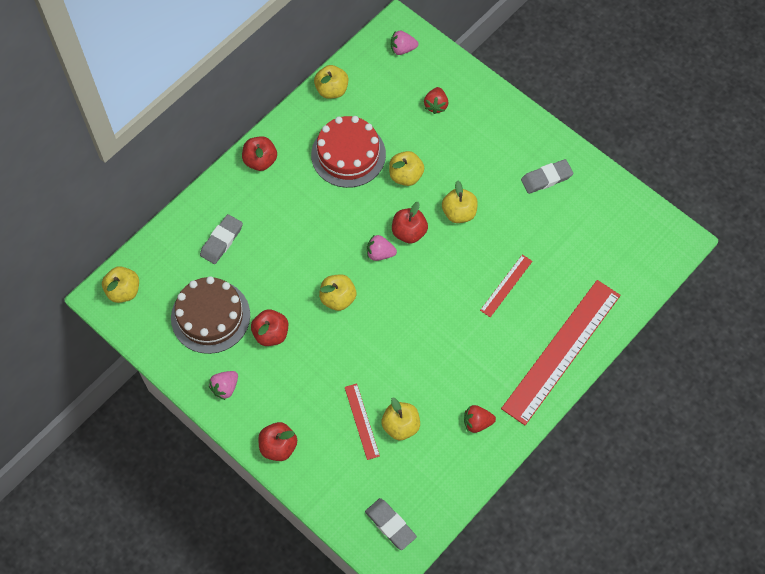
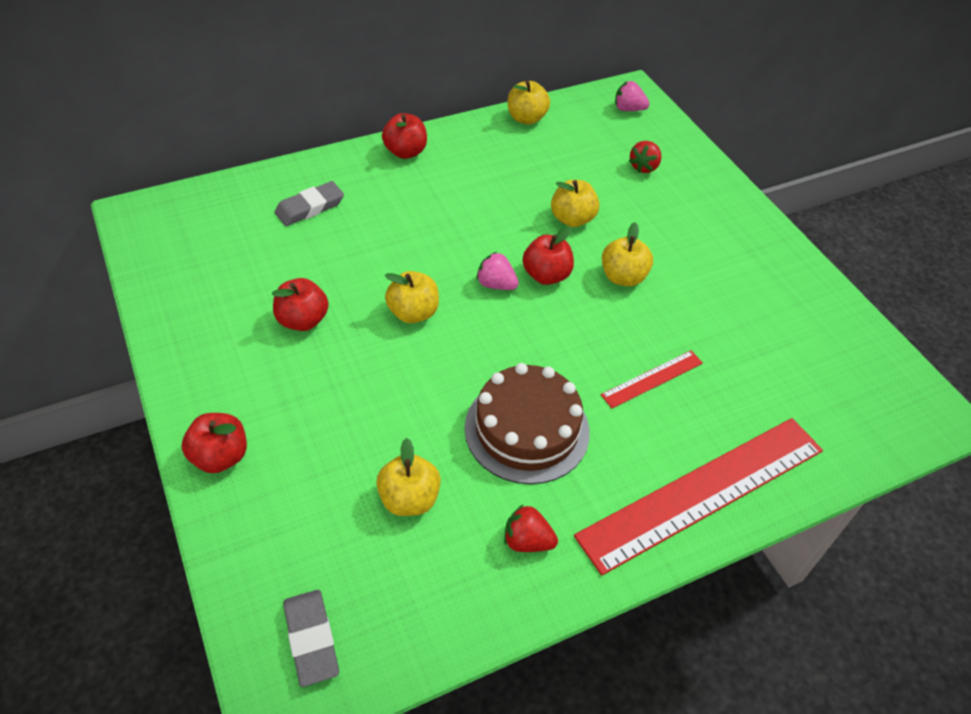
camera: 20 degrees right, 15 degrees down
(124, 291) = (162, 216): yellow apple -> none
(210, 316) = (242, 275): brown cake -> brown cake (527, 429)
(225, 388) = (202, 358): pink strawberry -> none
(348, 154) = (512, 178): red cake -> none
(362, 421) = (357, 470): red ruler -> none
(546, 178) = (759, 279): grey eraser -> none

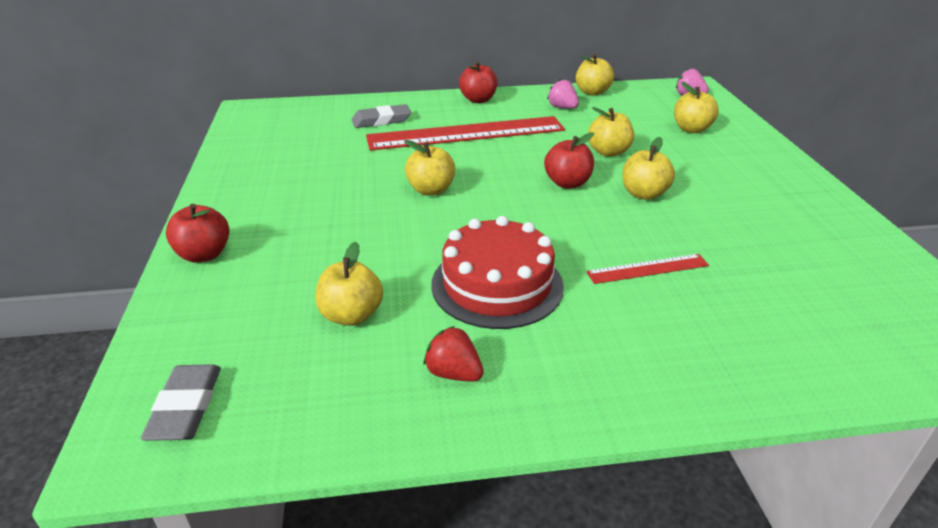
camera: 20 degrees right, 15 degrees down
(303, 320) = (333, 181): red apple -> none
(496, 284) = (516, 183): pink strawberry -> pink strawberry (562, 108)
(527, 429) = (497, 284): brown cake -> red cake
(644, 167) = (691, 129): red strawberry -> yellow apple
(703, 492) = (675, 371): red ruler -> red ruler (466, 133)

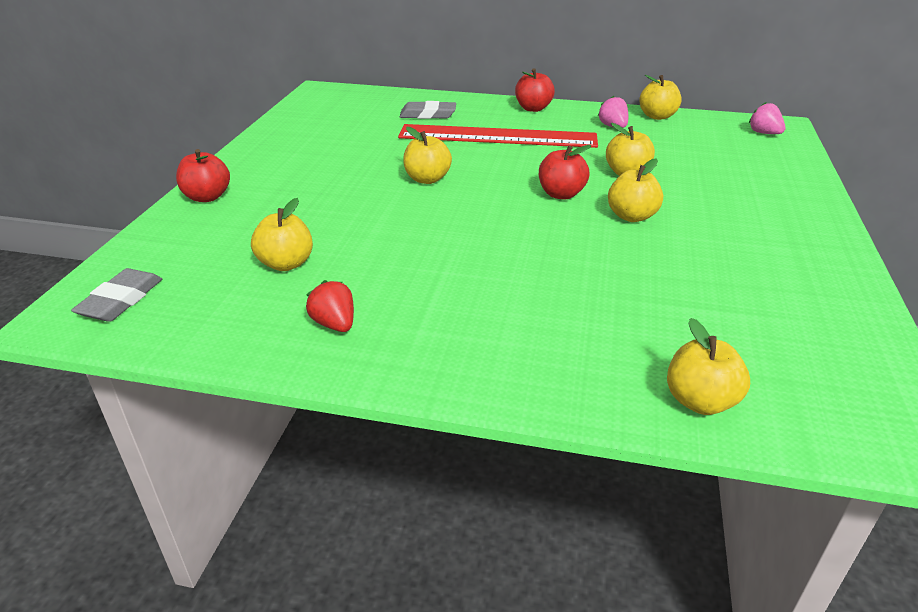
camera: 20 degrees right, 0 degrees up
(497, 284) = (425, 265): red cake -> none
(647, 269) = (578, 281): red ruler -> none
(691, 129) = (737, 165): yellow apple -> yellow apple (700, 401)

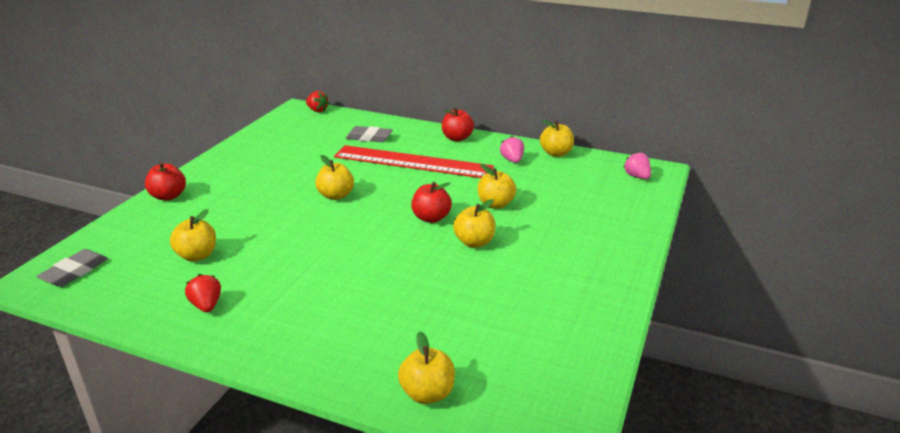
camera: 10 degrees right, 5 degrees down
(346, 90) = (317, 110): none -> red strawberry

